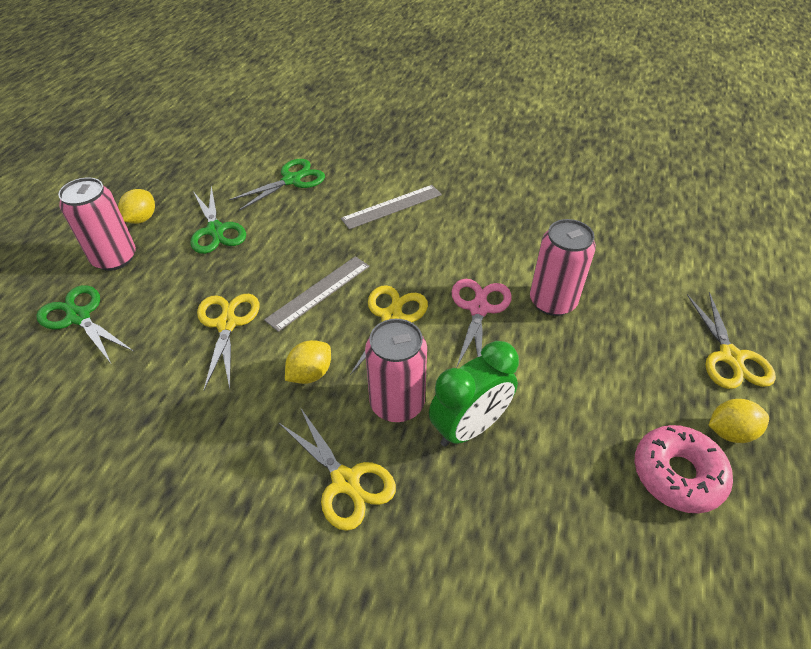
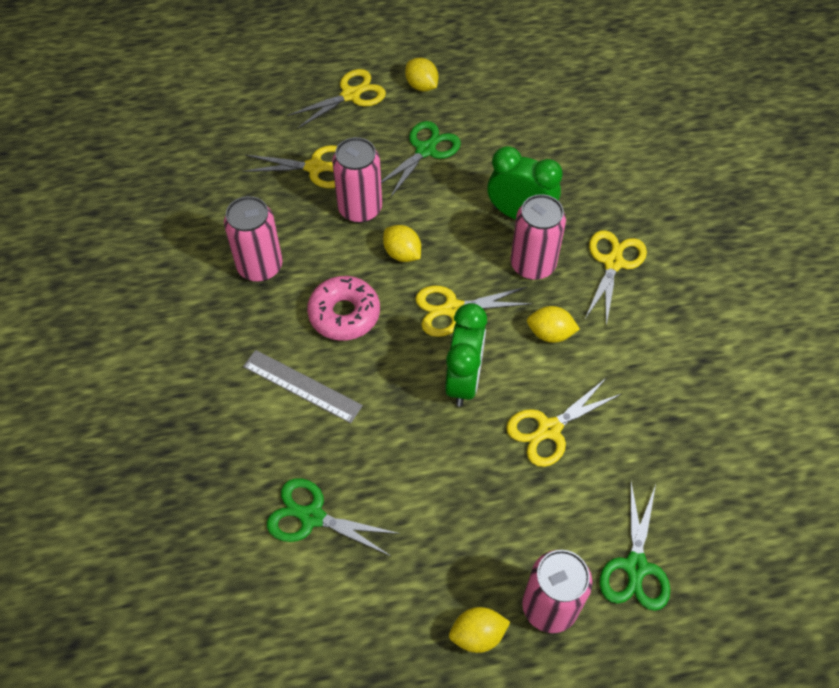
camera: 120 degrees left, 10 degrees up
(216, 230) = (444, 535): green scissors -> green scissors (425, 150)
(319, 292) = (463, 380): grey ruler -> green clock
(478, 309) = (402, 253): pink scissors -> yellow lemon
(521, 220) = (260, 266): none -> pink can
(625, 290) = (315, 167): none -> yellow scissors
(677, 474) = (474, 104): pink donut -> pink donut (344, 314)

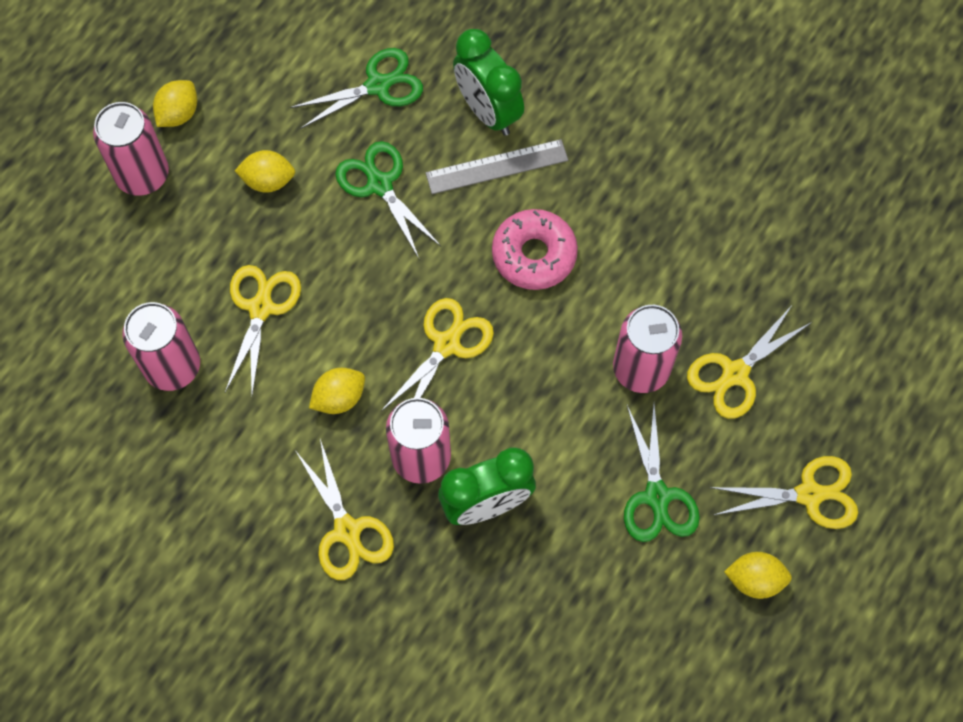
camera: 135 degrees right, 10 degrees up
(260, 266) = (656, 231): pink can -> pink can (172, 366)
(350, 95) = (809, 494): yellow scissors -> yellow scissors turned 105 degrees counterclockwise
(402, 253) = (550, 358): yellow lemon -> yellow lemon (268, 181)
(463, 380) = (372, 287): green clock -> green clock (488, 111)
(635, 566) = (100, 258): green scissors -> green scissors (380, 185)

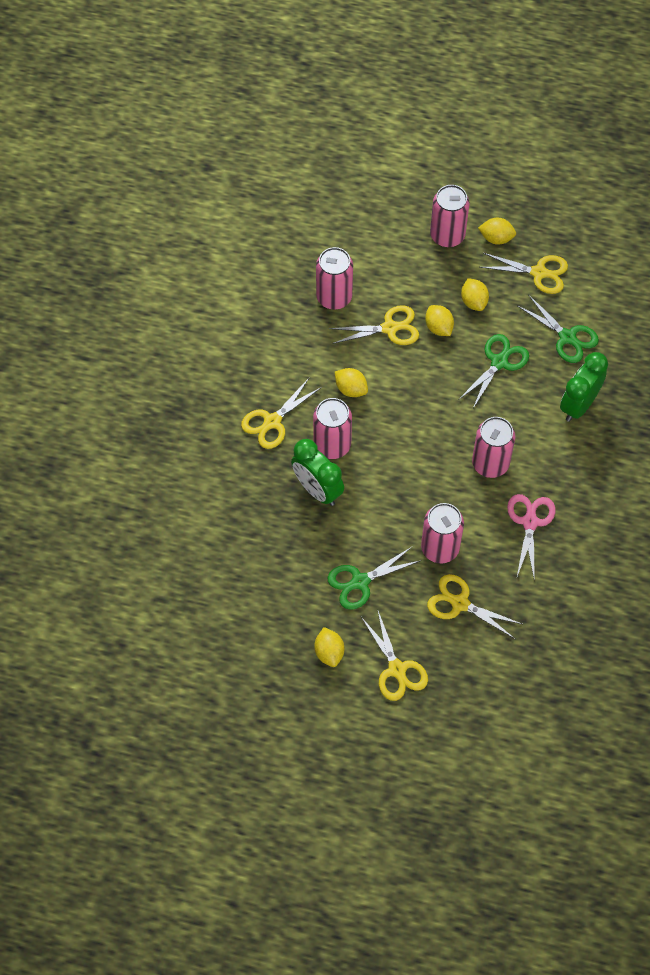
camera: 70 degrees right, 5 degrees down
(289, 242) = (438, 327): none -> yellow lemon
(446, 344) = (409, 434): yellow scissors -> yellow scissors (538, 272)
(497, 166) = (542, 422): grey ruler -> none
(534, 255) = (490, 463): pink donut -> pink can
(642, 239) = (529, 522): none -> pink scissors

